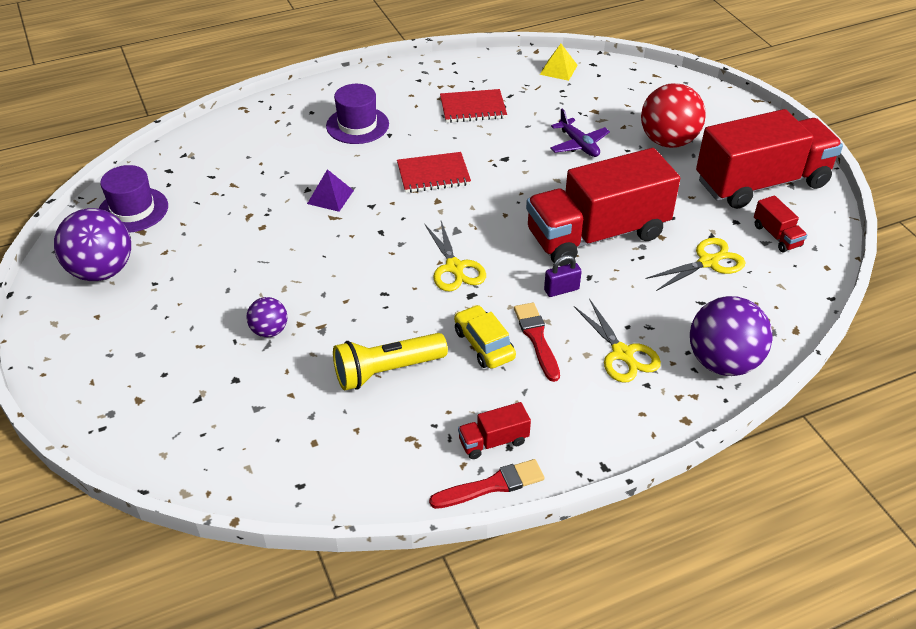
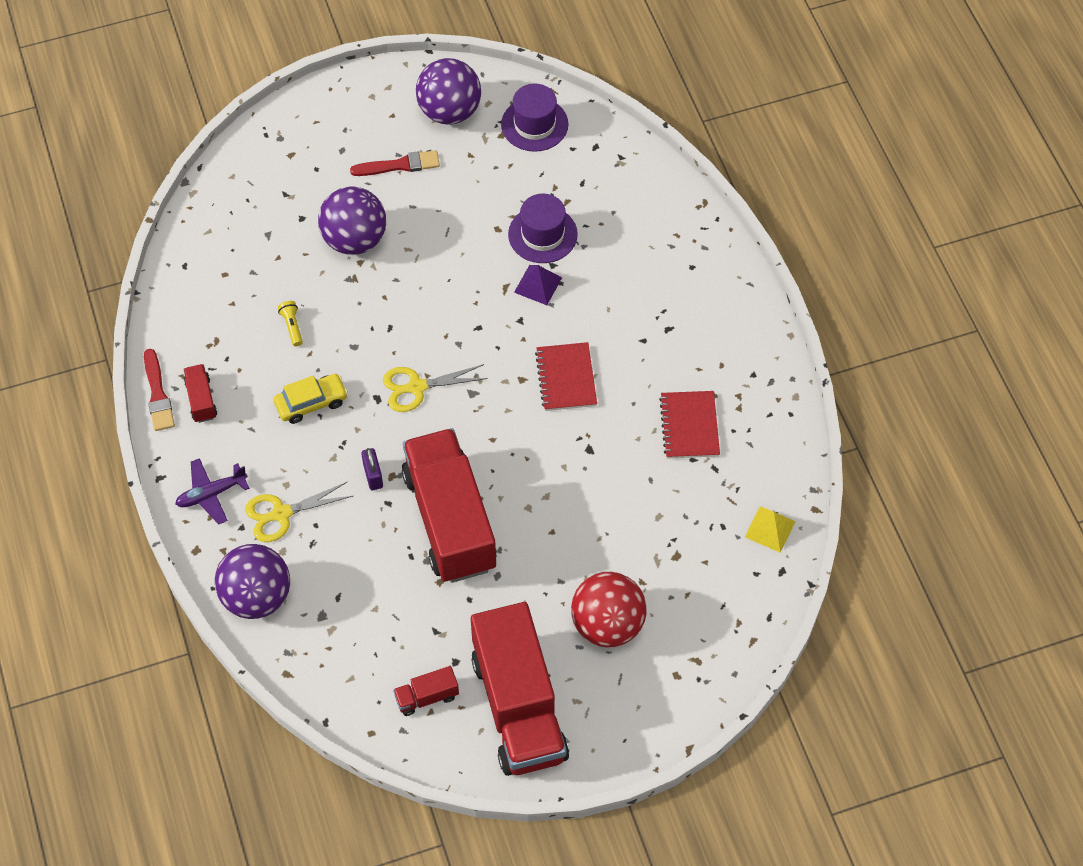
camera: 95 degrees right, 15 degrees up
(269, 331) = (354, 240): purple ball -> purple ball, size x1.90
(357, 125) = (662, 310): purple hat -> purple hat (542, 234)
(387, 371) = (292, 326): yellow flashlight -> yellow flashlight, size x0.47
(537, 339) = (311, 446): red brush -> red brush (399, 165)
(579, 145) = (608, 527): purple plane -> purple plane (211, 494)
(708, 262) = (394, 618): yellow scissors -> none

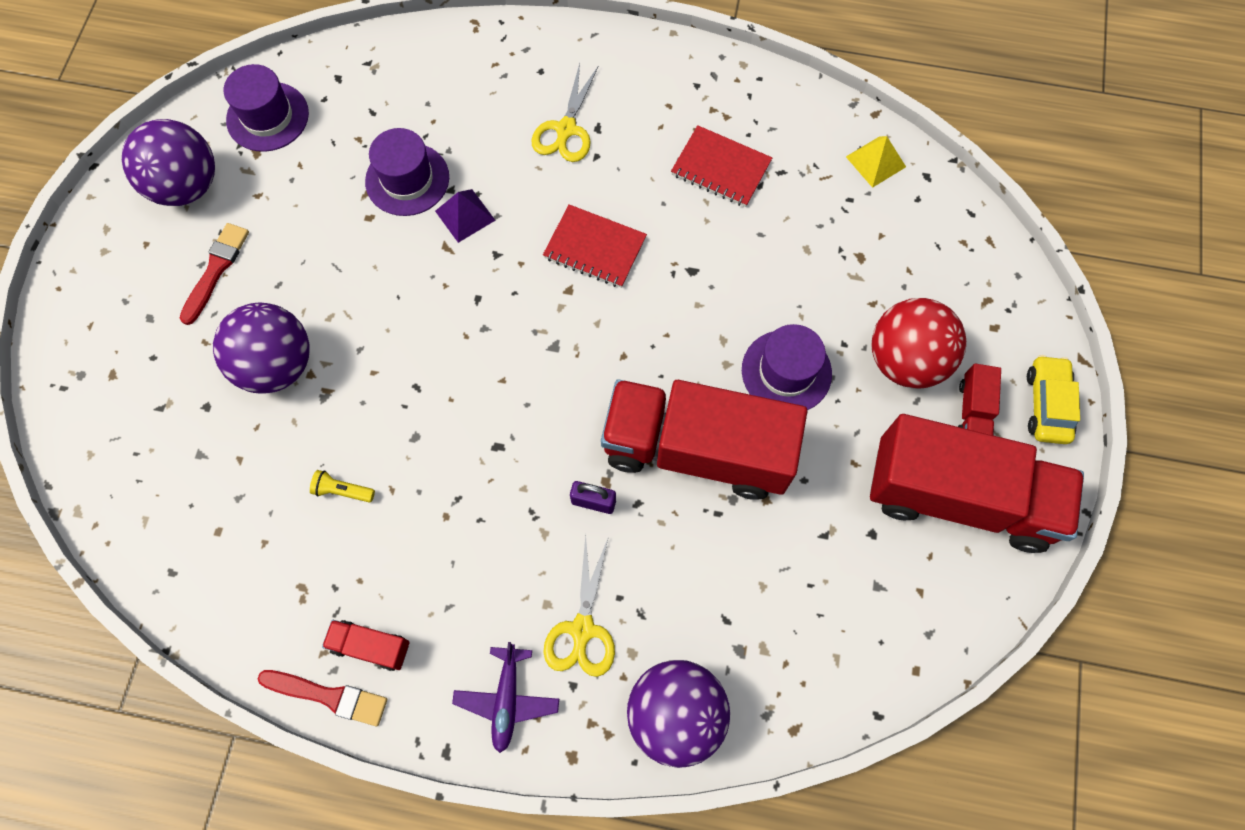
camera: 60 degrees left, 10 degrees up
(311, 403) = (458, 521): yellow car -> yellow car (1047, 404)
(416, 387) = (511, 399): yellow scissors -> yellow scissors (566, 130)
(427, 697) = (901, 586): red truck -> red truck (972, 411)
(547, 549) = (786, 371): none -> purple hat

